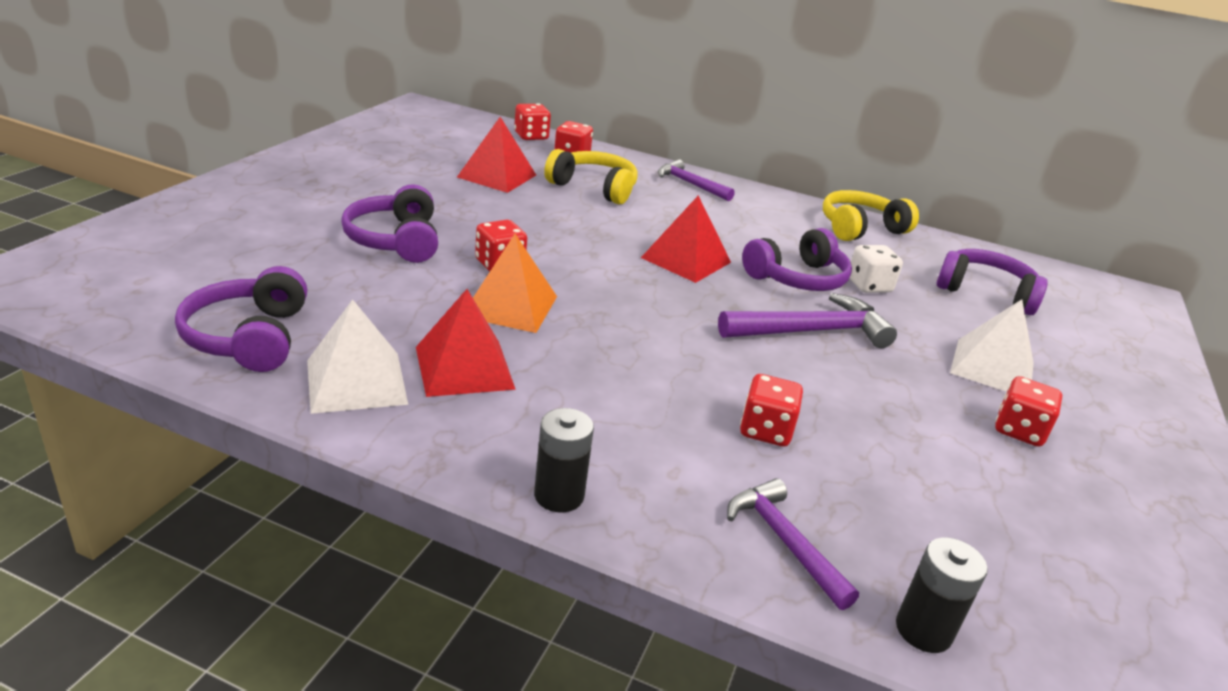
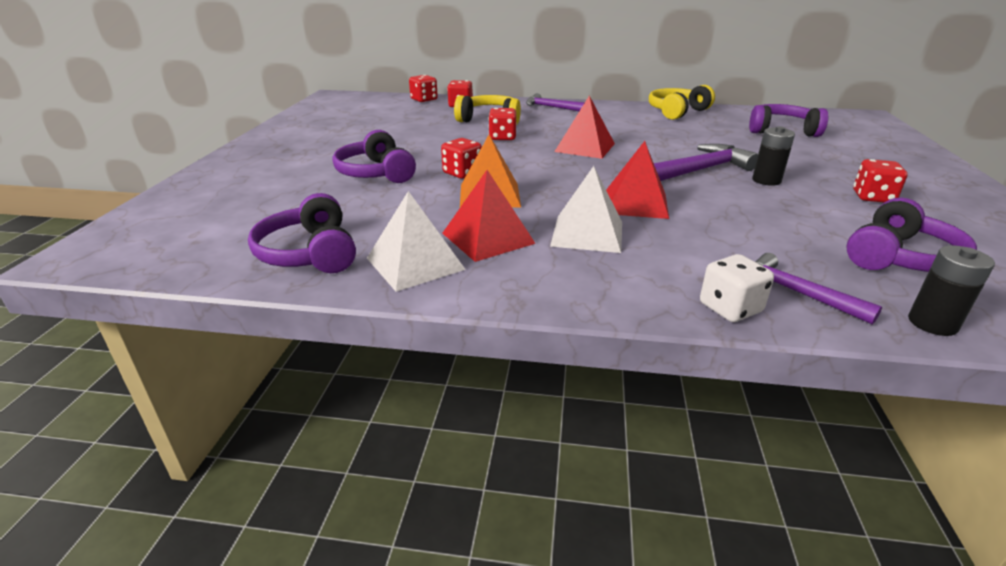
camera: 10 degrees left, 0 degrees up
(497, 176) = (418, 124): red pyramid -> red pyramid (636, 203)
(559, 495) = (622, 301): black battery -> black battery (766, 180)
(765, 430) = (723, 231): red dice -> red dice (502, 137)
(797, 278) = (664, 144): purple headphones -> purple headphones (900, 257)
(869, 286) = (710, 140): white dice -> white dice (730, 308)
(992, 368) = (824, 168): white pyramid -> white pyramid (587, 233)

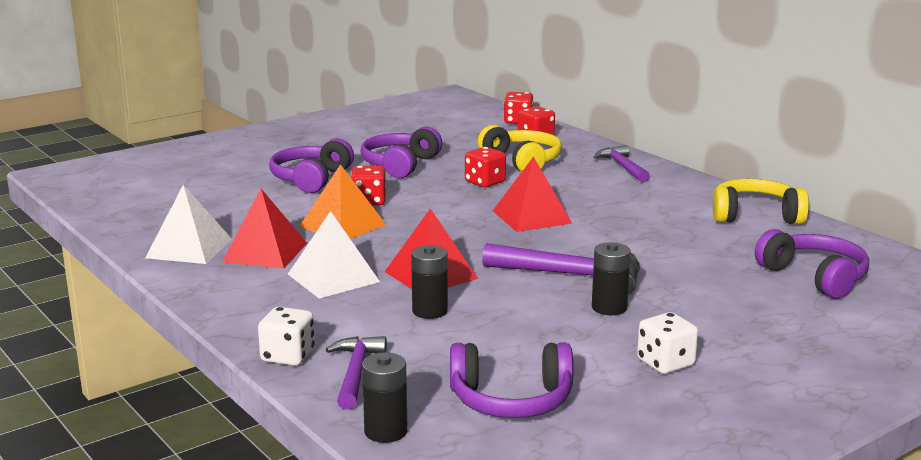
camera: 45 degrees right, 10 degrees down
(310, 253) = (153, 218): purple headphones -> purple headphones (400, 165)
(703, 226) = (430, 311): none -> black battery
(873, 197) = (665, 363): red dice -> white dice

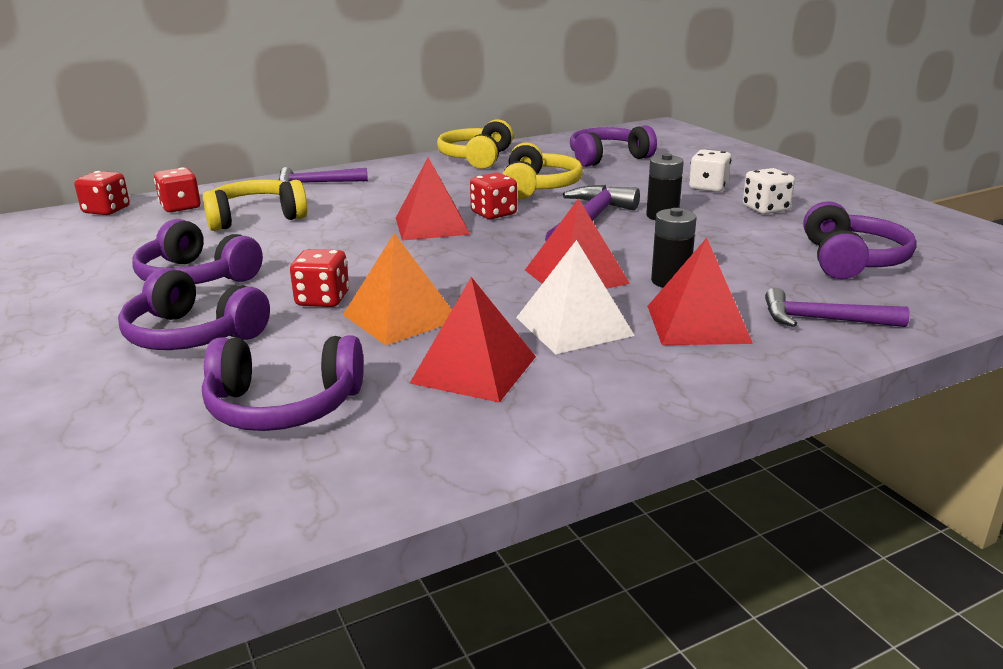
camera: 80 degrees left, 5 degrees up
(189, 248) = (431, 432): white pyramid -> none
(222, 212) = (283, 406): none -> purple headphones
(288, 356) = (795, 354): white dice -> white dice (708, 187)
(342, 321) = (697, 324): none -> red pyramid
(385, 431) = (937, 310): black battery -> none
(485, 182) = (308, 238): red dice -> red dice (494, 214)
(670, 249) = (538, 187): none -> yellow headphones

